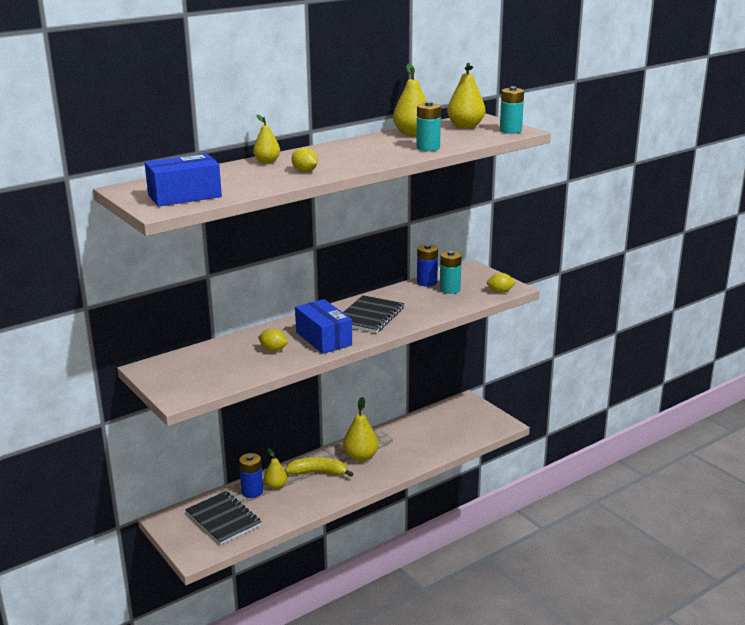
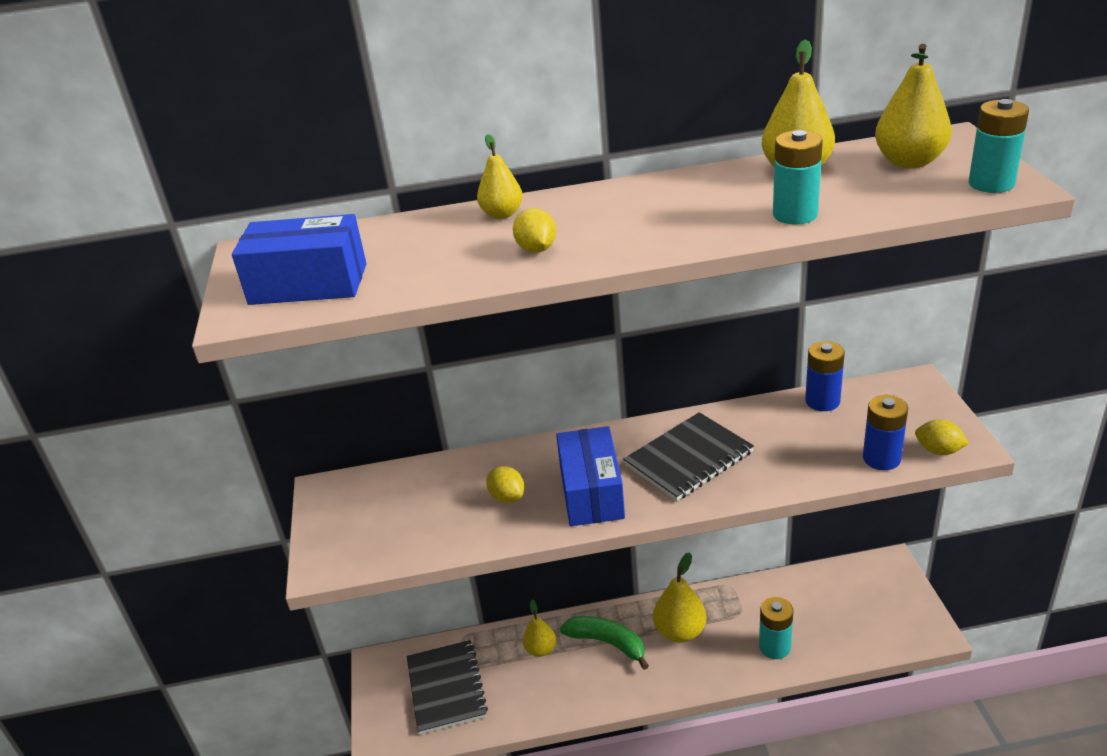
camera: 30 degrees right, 10 degrees up
(252, 491) = (506, 649): blue battery -> blue battery (881, 458)
(318, 472) = (607, 643): yellow banana -> green banana
(450, 289) = (852, 426): turquoise battery -> turquoise battery (774, 647)

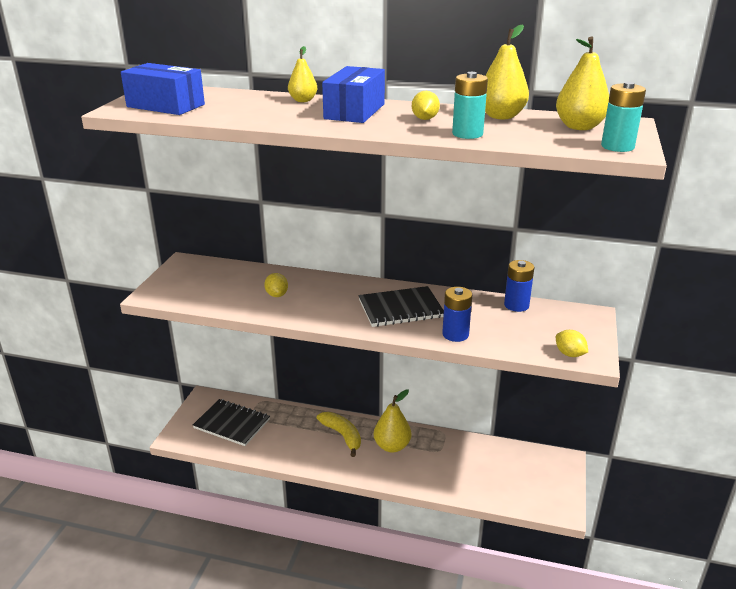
camera: 20 degrees right, 5 degrees down
(446, 688) = (232, 424): black notebook -> black notebook turned 75 degrees counterclockwise
(536, 249) = (298, 117): yellow lemon -> yellow lemon (425, 119)
(540, 649) = (300, 424): yellow pear -> none
(591, 492) = (326, 307): blue box -> blue box (354, 111)
(607, 643) = (342, 435): green banana -> yellow banana
(774, 647) = (447, 477): turquoise battery -> none
(881, 458) = (525, 346): blue battery -> blue battery (455, 334)

